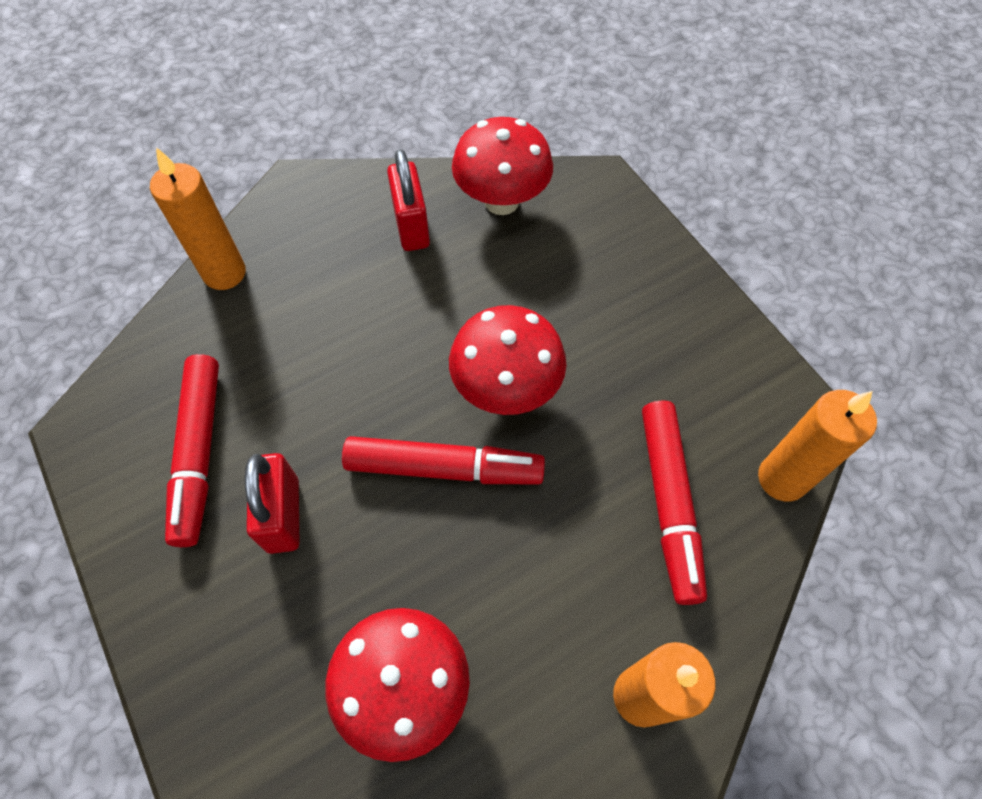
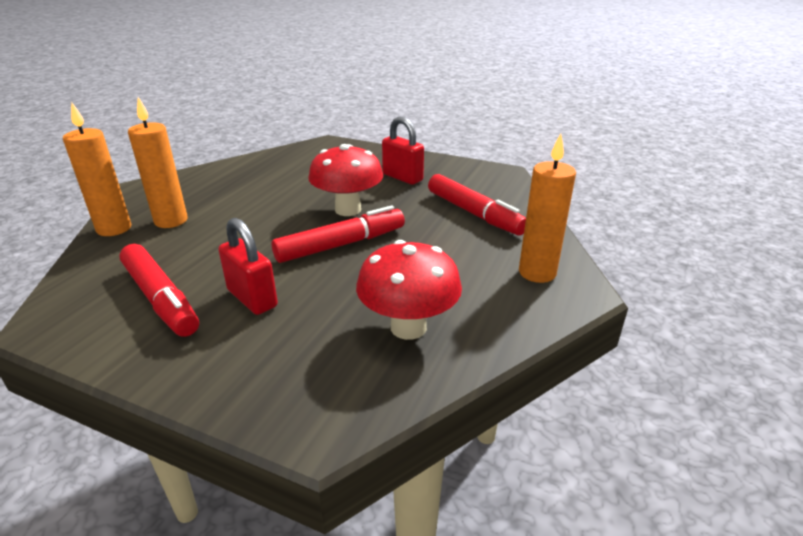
camera: 35 degrees left, 30 degrees down
(411, 226) = (233, 180): red padlock -> red padlock (402, 177)
(501, 201) = (279, 160): red mushroom -> none
(782, 478) = (514, 190): orange candle -> orange candle (171, 221)

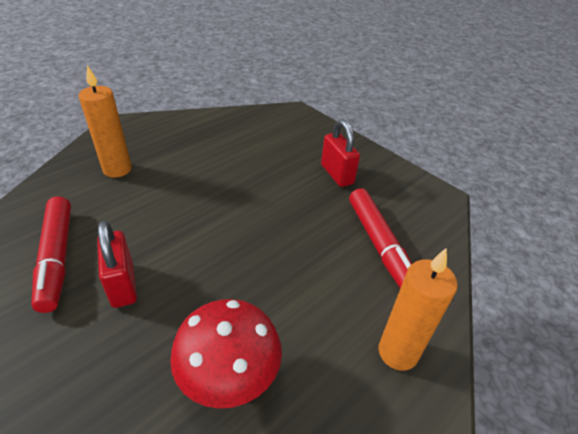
camera: 20 degrees right, 10 degrees up
(114, 229) = (72, 165): orange candle -> none
(341, 245) = (233, 244): red marker -> none
(348, 210) = (264, 201): red mushroom -> none

